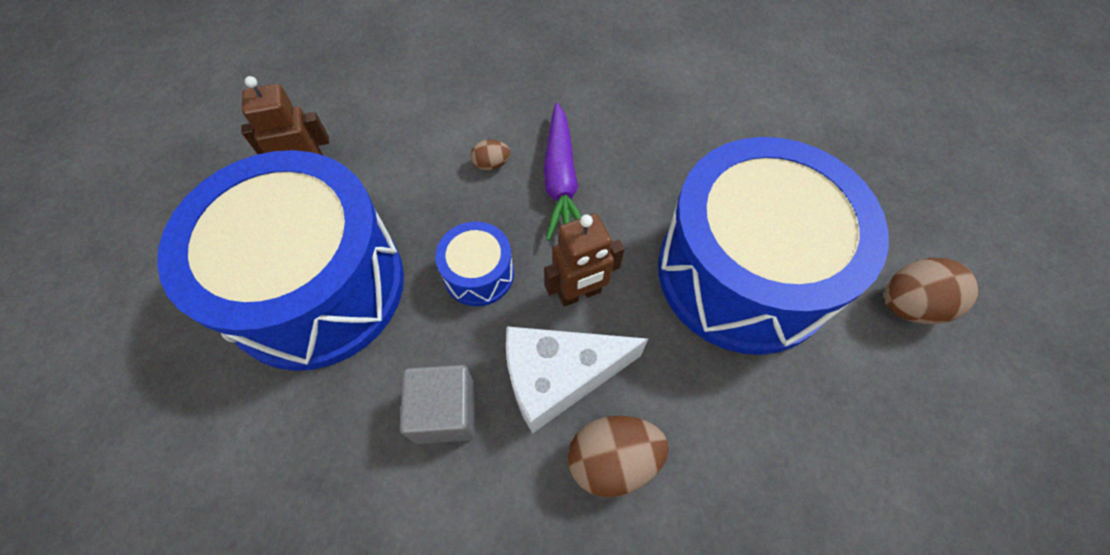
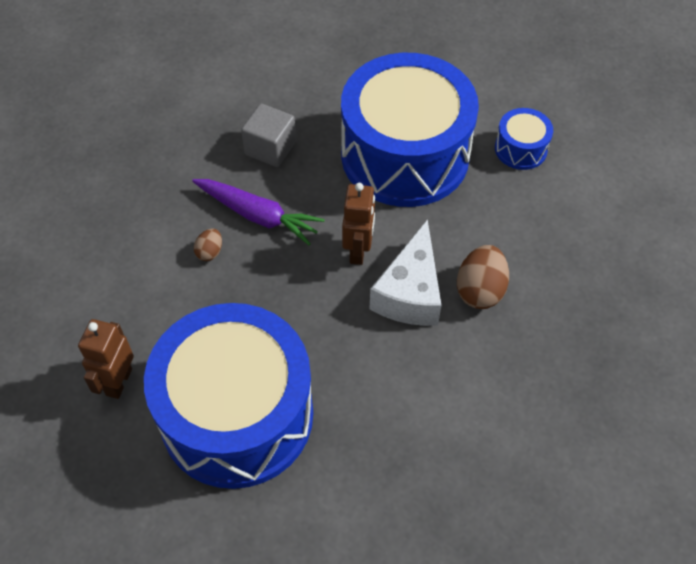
camera: 60 degrees left, 5 degrees down
(445, 412) = (392, 368): grey cube -> grey cube (270, 148)
(478, 274) = (301, 303): blue drum -> blue drum (520, 149)
(909, 305) = (480, 90): brown egg -> none

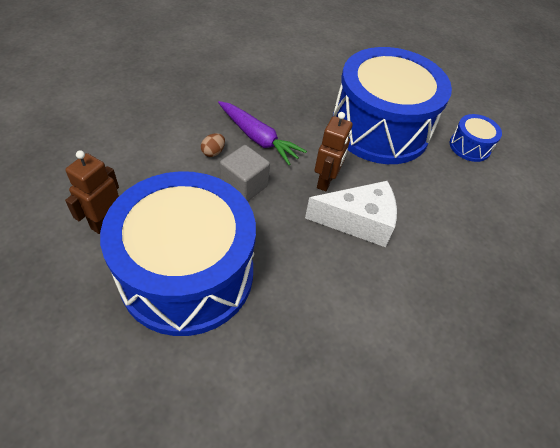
camera: 10 degrees right, 5 degrees down
(270, 148) = (282, 99): grey cube -> grey cube (244, 185)
(410, 293) = (358, 221): white cheese -> white cheese turned 120 degrees counterclockwise
(480, 290) = (416, 235): brown egg -> none

